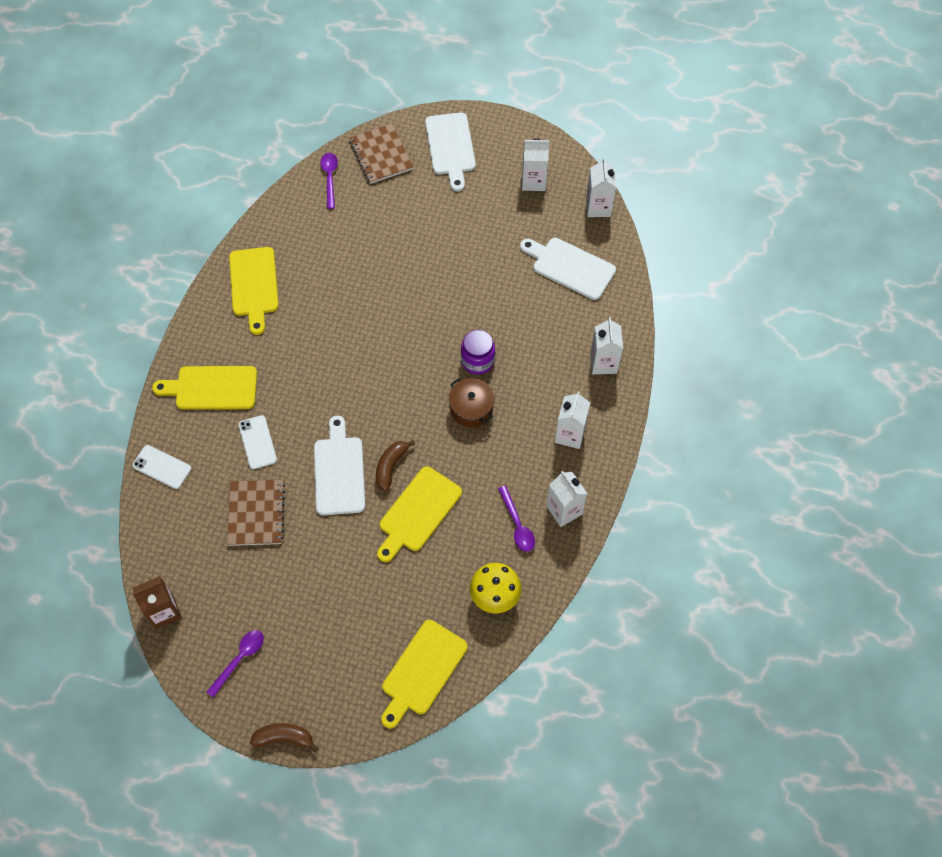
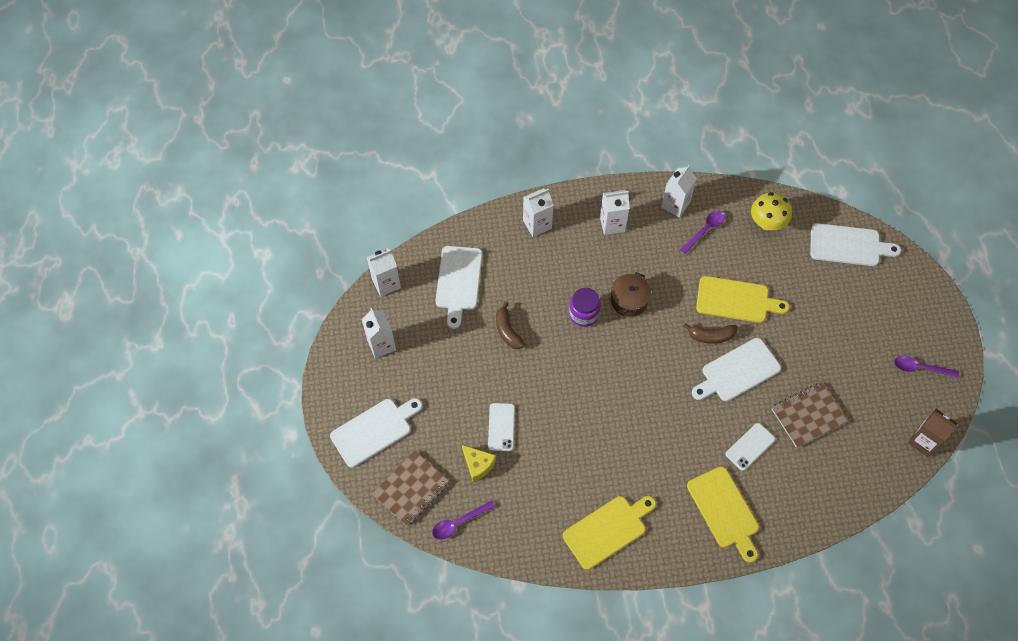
camera: 115 degrees left, 0 degrees up
(162, 467) = (816, 511): white phone -> white phone (501, 427)
(284, 738) = (950, 311): brown banana -> brown banana (507, 331)
(373, 212) = (478, 465): none -> yellow cheese
(422, 671) = (848, 245): yellow cutting board -> white cutting board

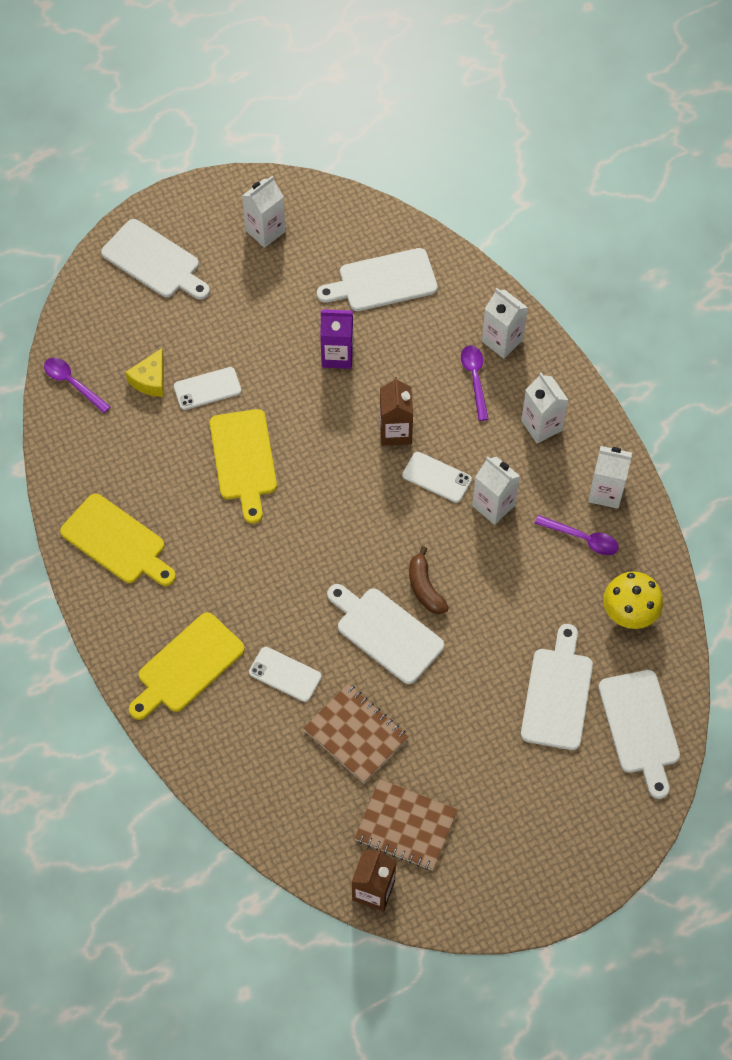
camera: 70 degrees right, 0 degrees up
(386, 283) = (348, 207): white carton -> white carton (493, 505)
(410, 489) = (97, 322): brown notebook -> brown notebook (406, 825)
(507, 331) = (337, 355): brown banana -> purple carton
(583, 314) = (395, 431): purple jar -> brown carton
(629, 300) = (436, 477): brown pot -> white phone
(736, 300) = (491, 604): yellow cutting board -> yellow cutting board (243, 460)
(812, 283) = (557, 693): none -> white cutting board
(920, 368) = (483, 864): purple spoon -> purple spoon (475, 379)

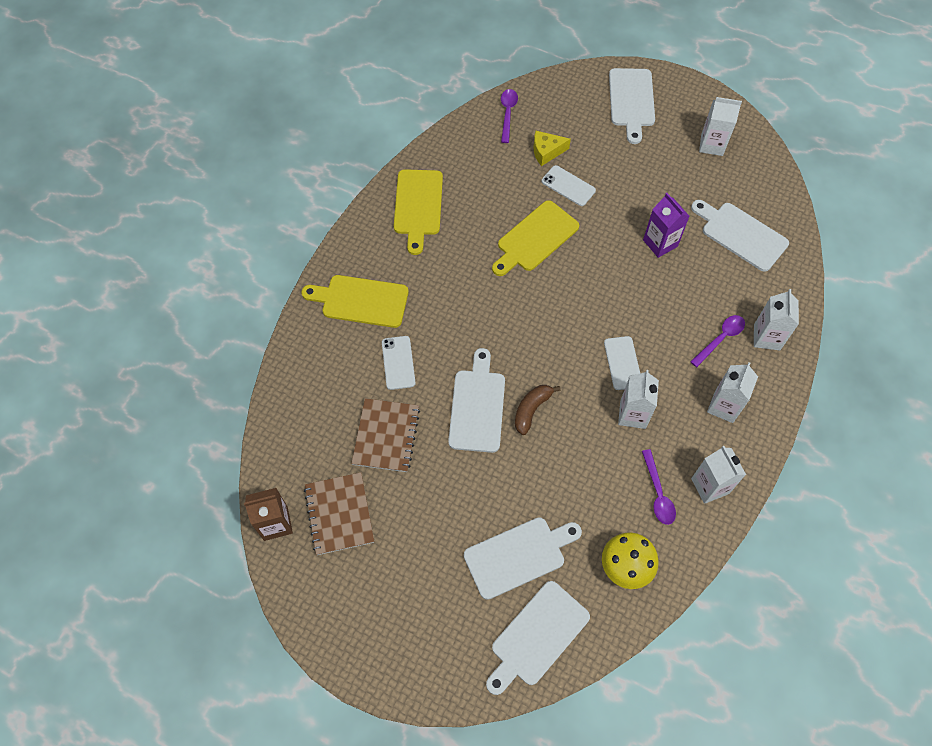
camera: 55 degrees right, 0 degrees up
(395, 431) = (635, 314): brown carton -> none

